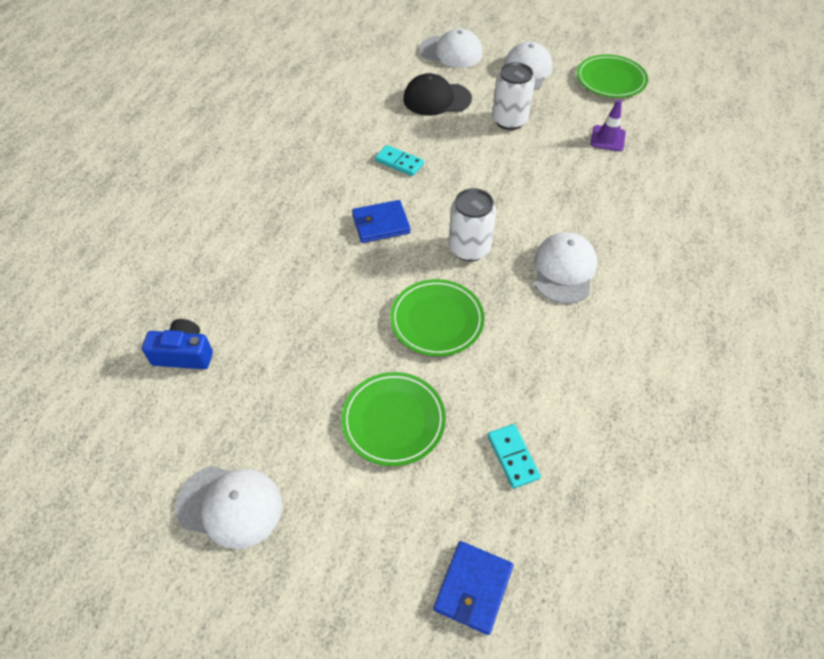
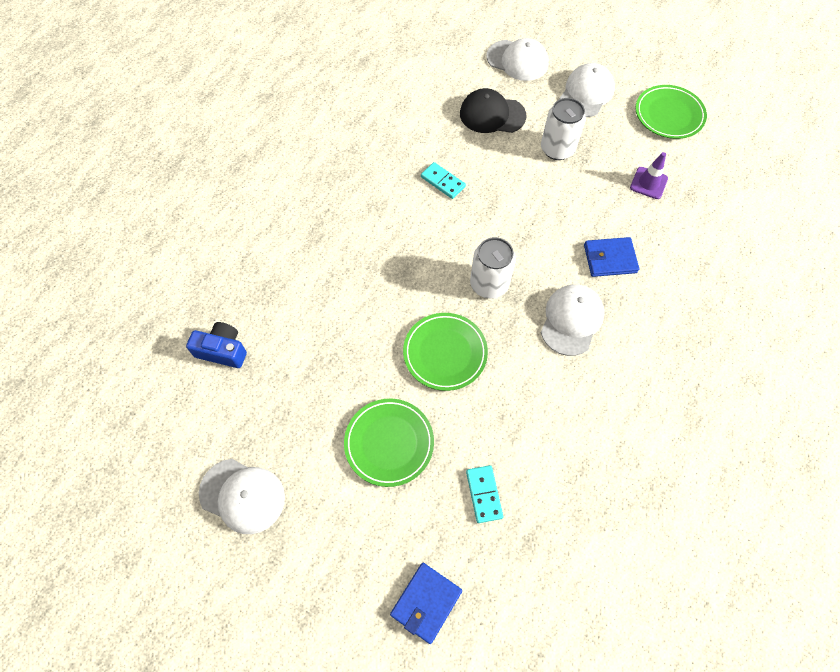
camera: 10 degrees right, 10 degrees up
(381, 224) = (413, 246): blue wallet -> blue wallet (610, 259)

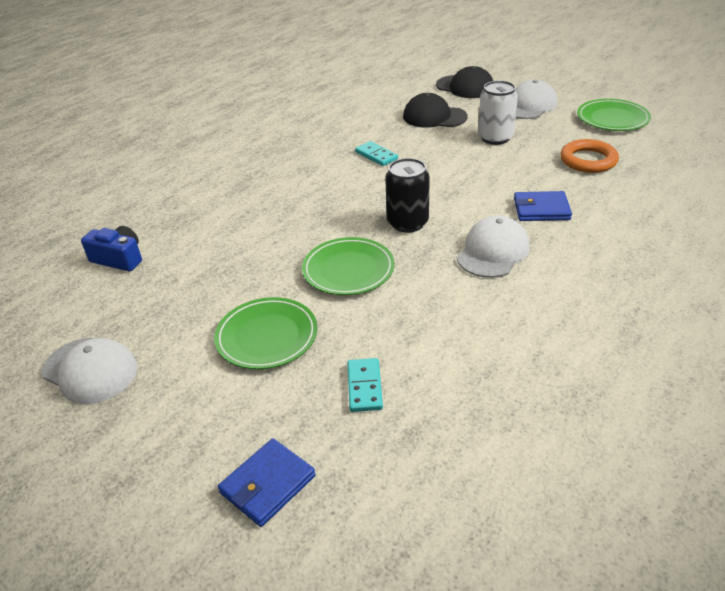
camera: 10 degrees right, 25 degrees down
(489, 284) = (407, 223): white can -> black can
(517, 60) = (465, 87): white cap -> black cap
(648, 183) = (588, 160): purple traffic cone -> orange ring

